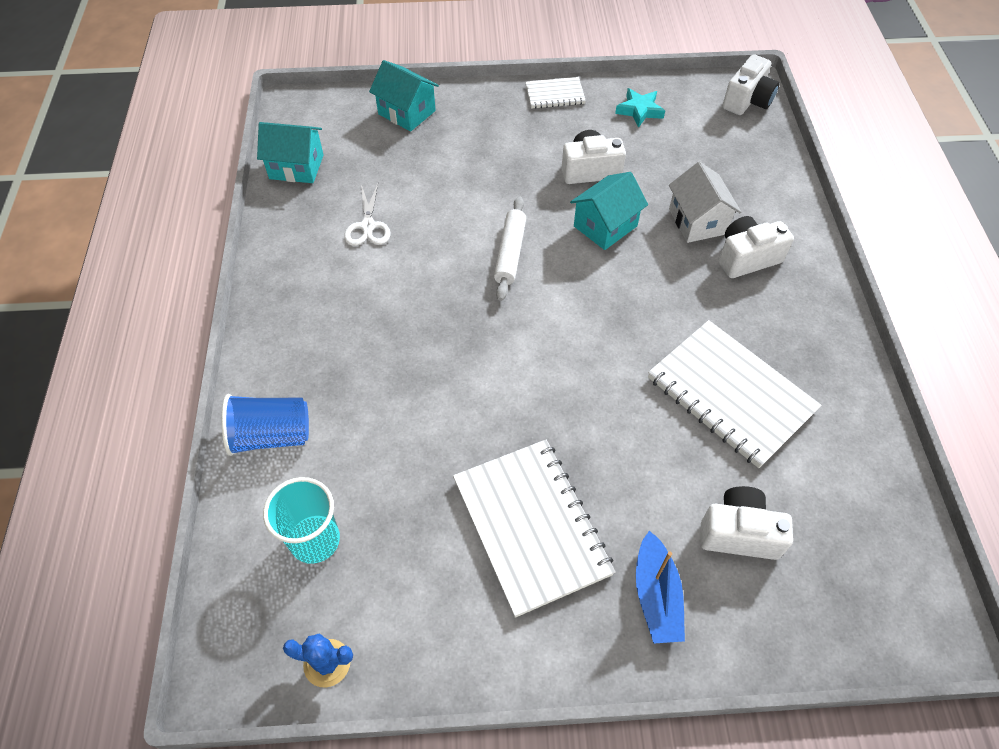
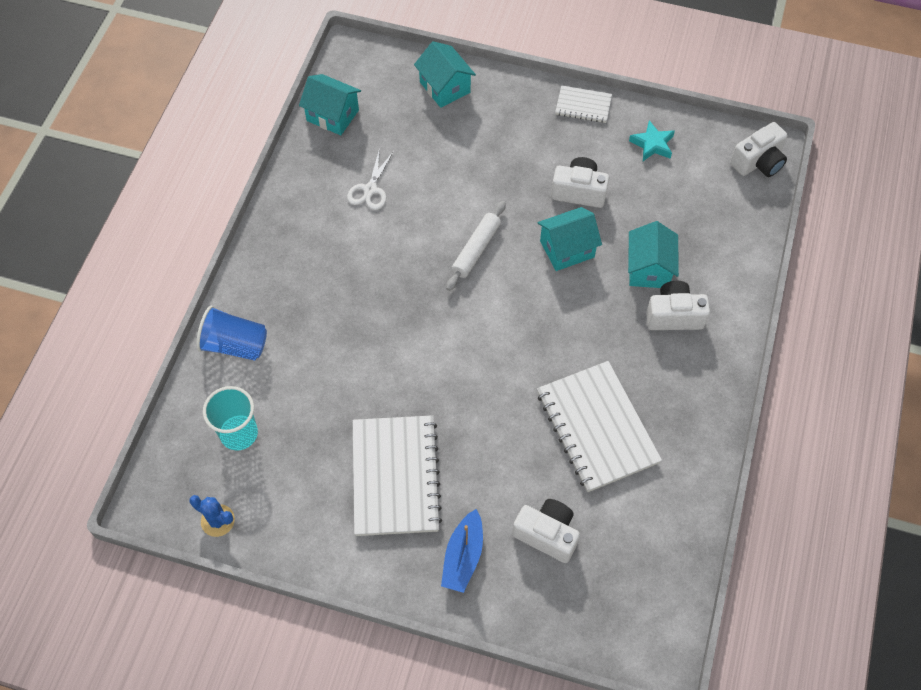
camera: 20 degrees right, 5 degrees up
(697, 221) = (649, 269): white house -> turquoise house

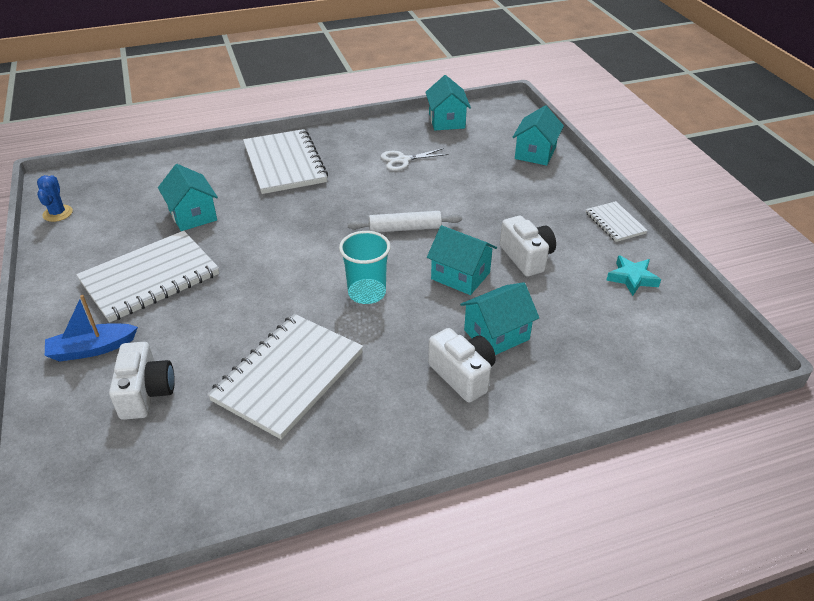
camera: 55 degrees right, 20 degrees down
(235, 345) = (213, 161): blue cup -> none
(239, 434) = (139, 192): turquoise cup -> turquoise cup (367, 293)
(293, 286) = (284, 164): none -> white notebook
(320, 402) = (193, 215): none -> turquoise house
(758, 162) = (711, 358): white camera -> none

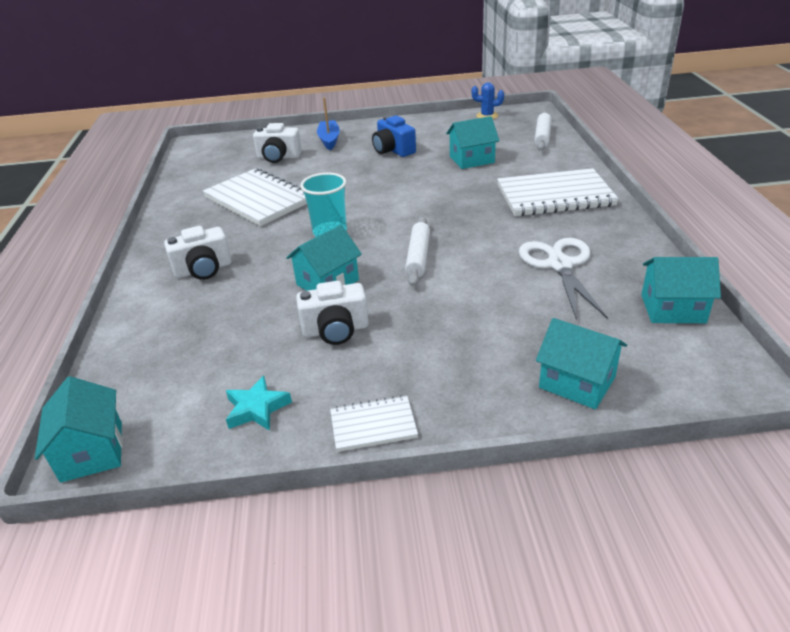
camera: 105 degrees right, 5 degrees down
(140, 173) = (542, 136): none -> white rolling pin
(150, 278) = (393, 150): white notebook -> blue camera
(403, 160) = (559, 265): white scissors -> white scissors, size x1.61
(496, 335) = (235, 293): turquoise house -> turquoise house (92, 451)

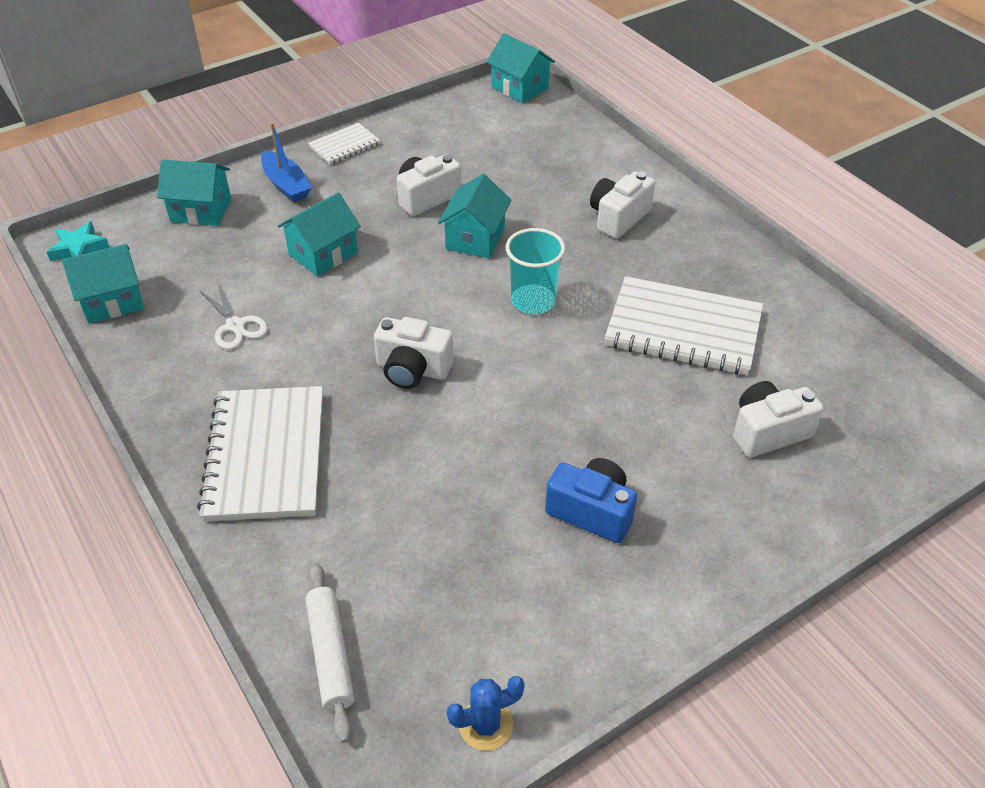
camera: 150 degrees right, 10 degrees up
(257, 408) = (436, 133): turquoise star -> turquoise star (79, 248)
(329, 140) = (738, 513): blue boat -> blue boat (286, 185)
(418, 257) = (401, 294): white rolling pin -> none
(441, 214) = (412, 369): none -> white camera
(472, 159) = (435, 521): turquoise house -> turquoise house (323, 254)
(555, 196) = (266, 455): white notebook -> white notebook turned 60 degrees counterclockwise
(559, 265) = (235, 326): white scissors -> white scissors, size x0.62

